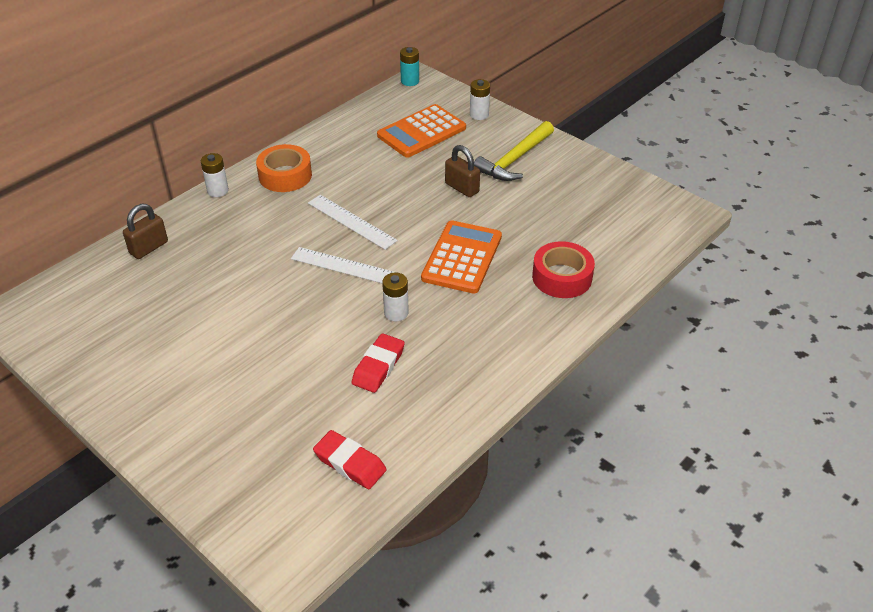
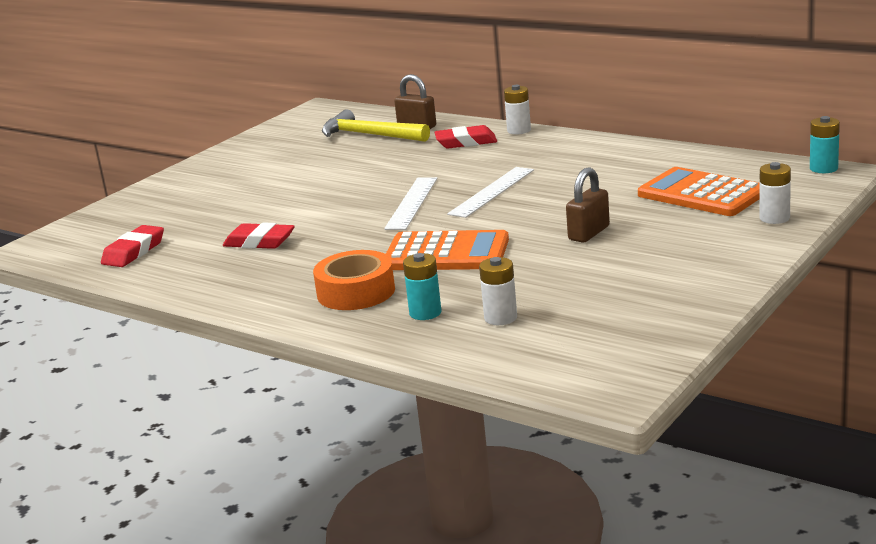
camera: 85 degrees right, 20 degrees down
(221, 222) = (466, 142): none -> red eraser
(285, 175) = (562, 150): orange tape -> orange tape (356, 292)
(396, 313) = (341, 236): white battery -> white battery (500, 318)
(514, 159) = (676, 254): yellow hammer -> yellow hammer (370, 135)
(562, 277) = (425, 313): red tape -> turquoise battery

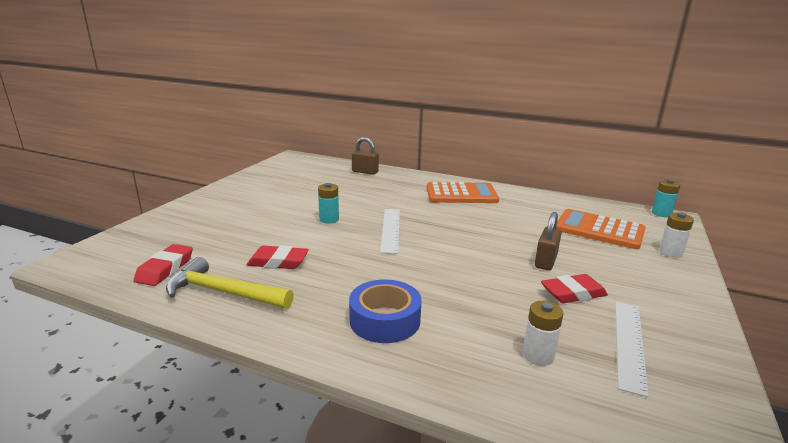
camera: 15 degrees left, 0 degrees up
(356, 292) = (385, 320): orange tape -> blue tape
(370, 135) = (335, 176): yellow hammer -> yellow hammer (223, 292)
(425, 313) = (463, 348): turquoise battery -> turquoise battery (329, 219)
(446, 253) = (444, 278): orange calculator -> orange calculator (461, 194)
(466, 142) = (405, 184): red eraser -> red eraser (573, 293)
(492, 192) = (446, 222): white ruler -> white ruler (629, 343)
(519, 130) = (436, 178): white battery -> none

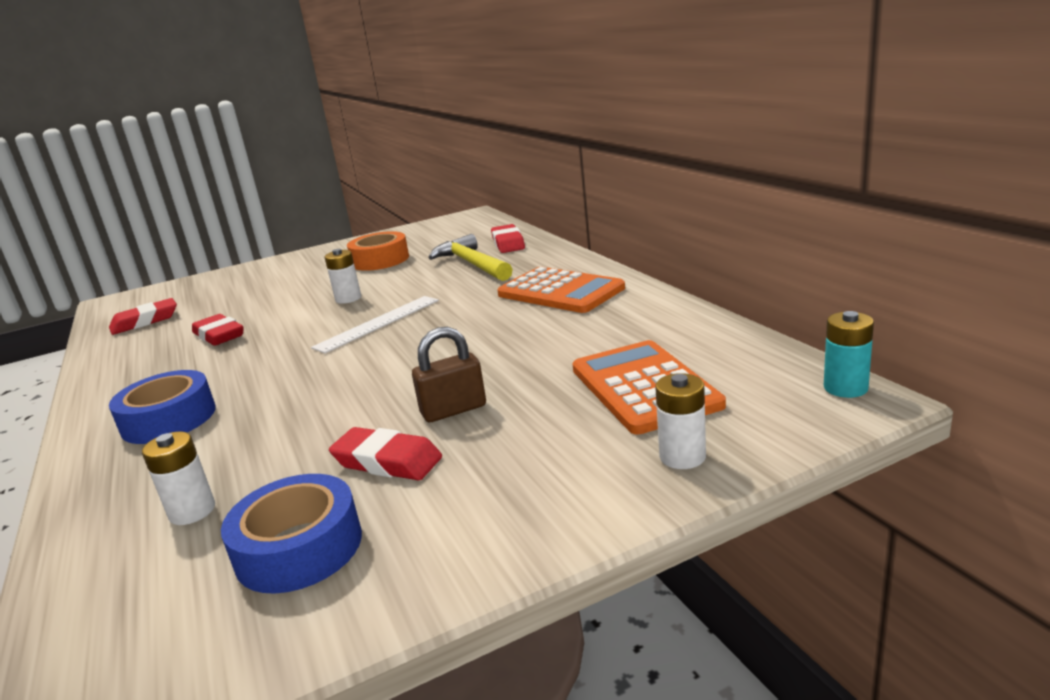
camera: 45 degrees right, 0 degrees up
(223, 292) = (134, 353): yellow hammer -> yellow hammer (472, 264)
(291, 192) = (380, 260): none -> orange tape
(329, 219) = (348, 299): turquoise battery -> white battery
(365, 172) = (508, 243): brown padlock -> red eraser
(629, 343) = (299, 548): white ruler -> blue tape

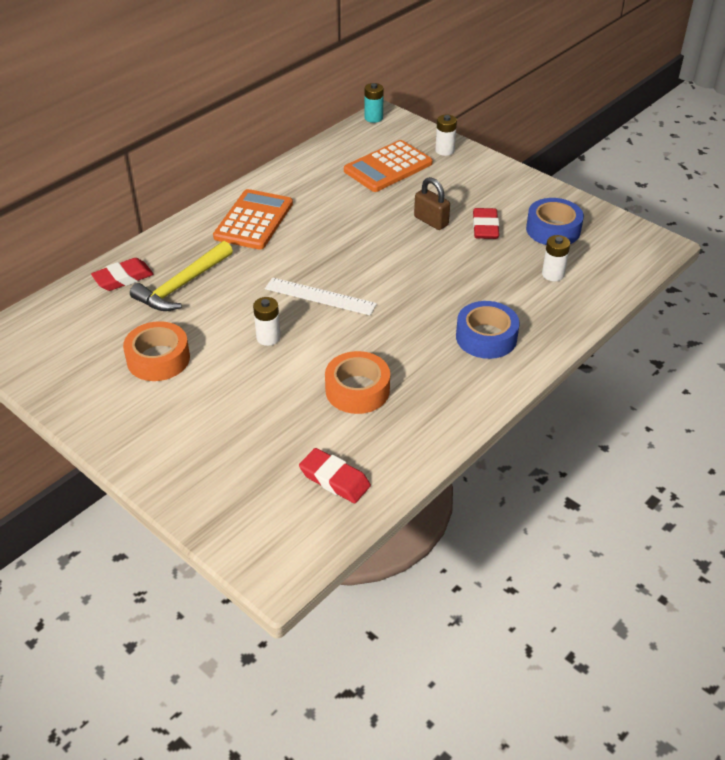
camera: 115 degrees left, 20 degrees up
(219, 335) = (357, 390): red eraser -> orange tape

